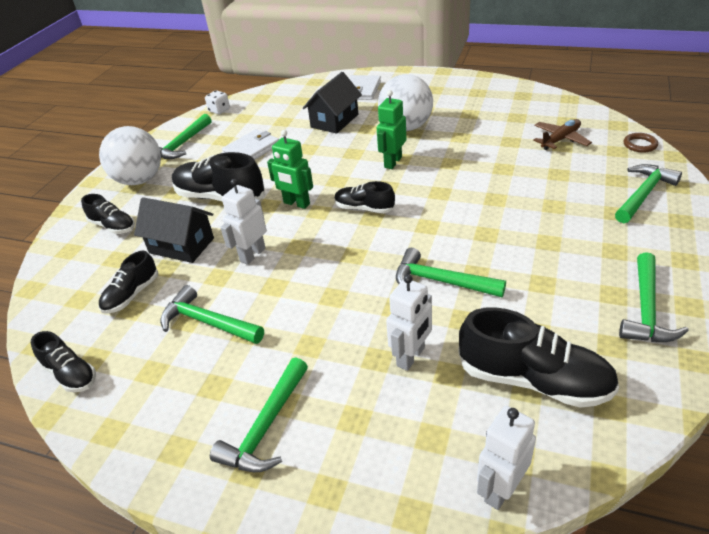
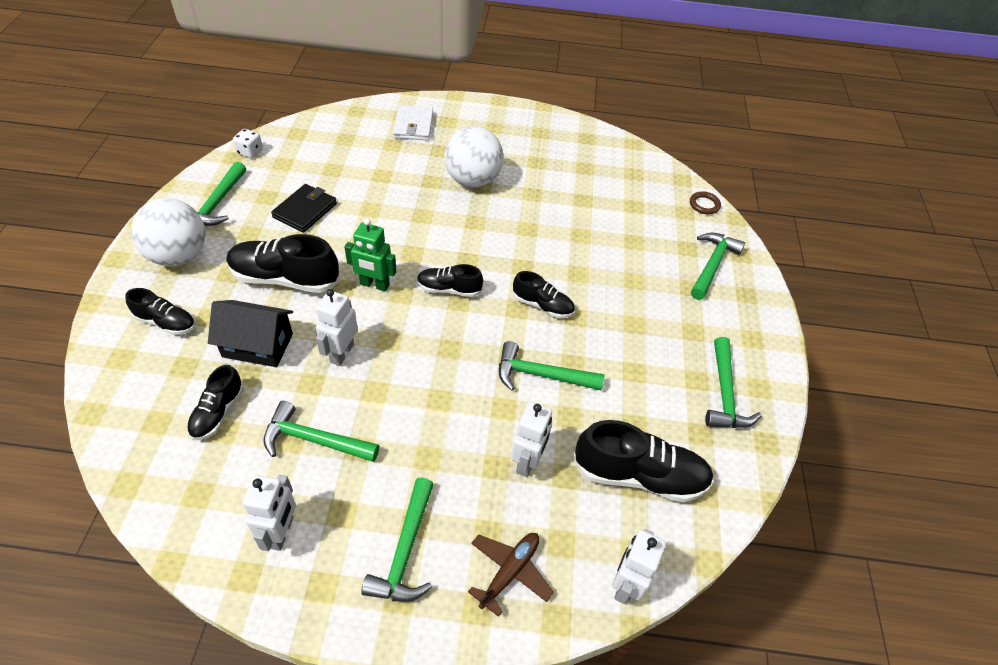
camera: 20 degrees left, 10 degrees up
(70, 374) = (178, 515): black shoe -> black shoe (542, 305)
(154, 397) = (281, 532): none -> white robot
(251, 149) = (305, 210): white wallet -> black wallet
(334, 121) = (392, 170): black house -> none
(392, 162) = (467, 228): green robot -> none
(560, 140) = (630, 198): brown plane -> brown plane (510, 572)

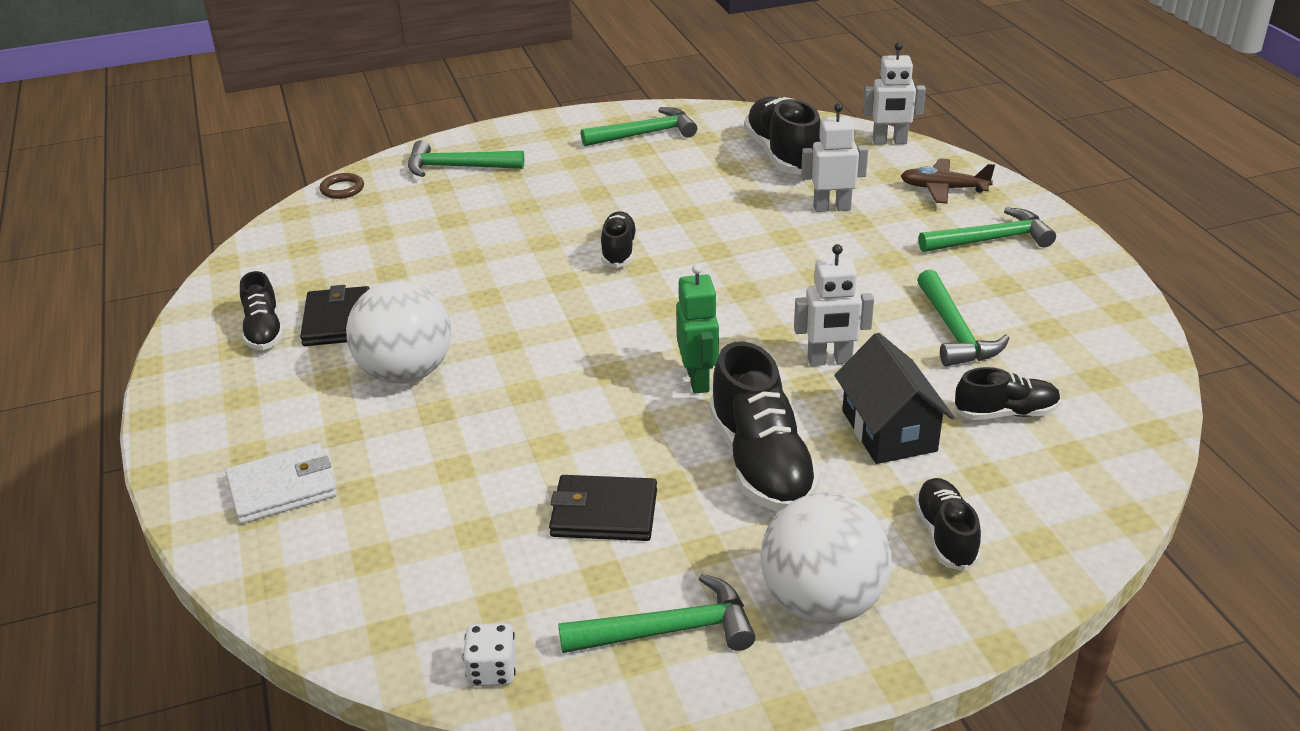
camera: 110 degrees left, 15 degrees down
(281, 532) = (1063, 309): white robot -> none
(449, 289) = (652, 320): black shoe -> black shoe (264, 331)
(541, 375) = (721, 226): green hammer -> none
(542, 169) = (337, 320): none -> black wallet

